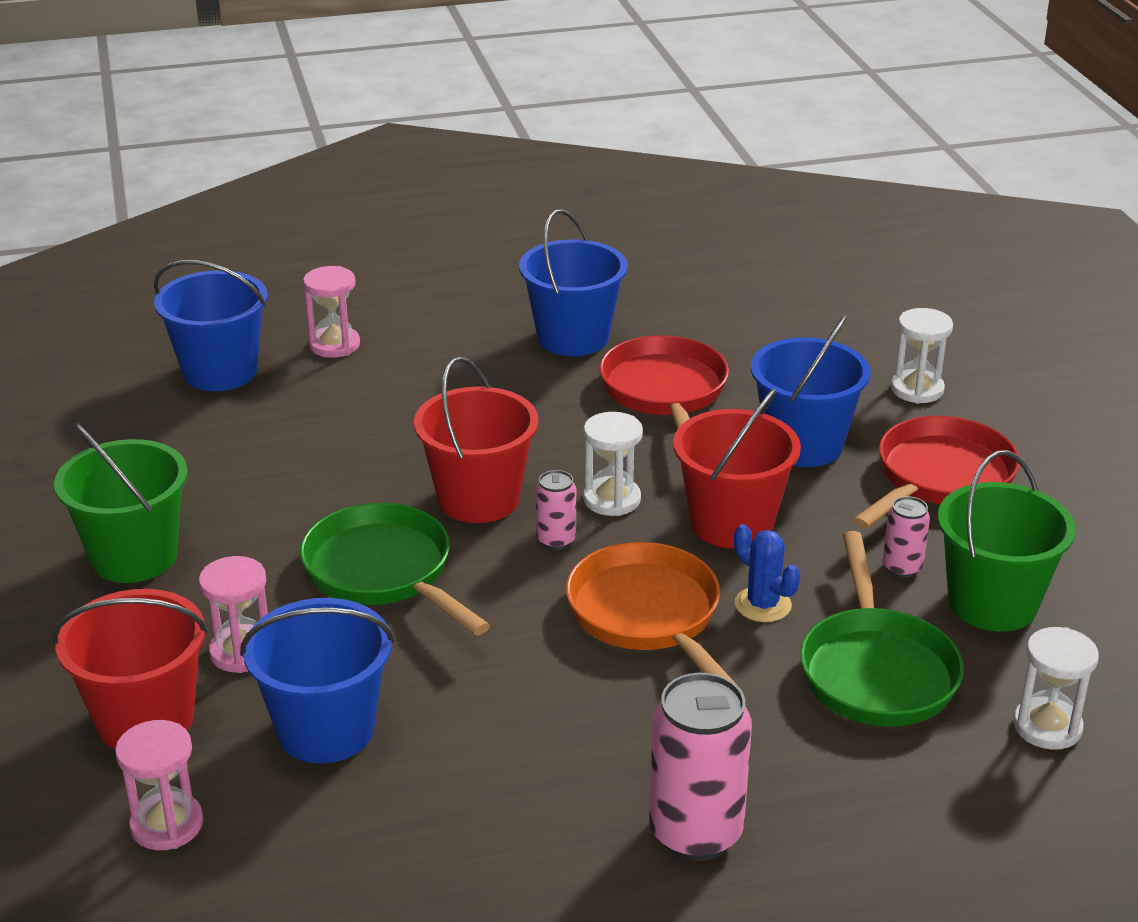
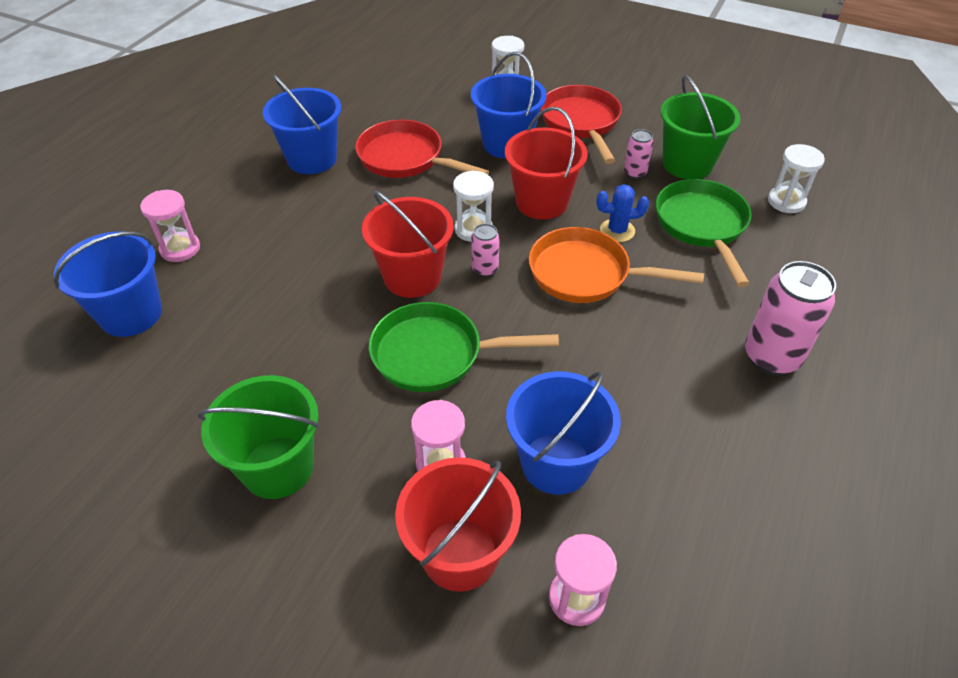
camera: 50 degrees left, 15 degrees up
(876, 670) = (702, 225): green pan -> green pan turned 135 degrees counterclockwise

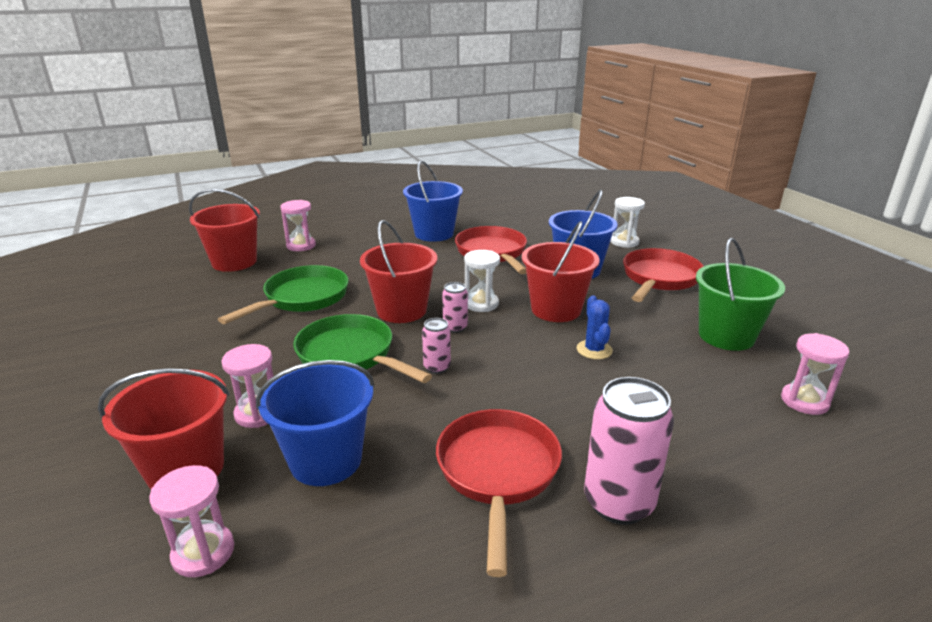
camera: 40 degrees right, 20 degrees down
(131, 314) = (234, 262): blue bucket -> red bucket
(278, 467) = (179, 362): green bucket -> none
(586, 274) = (527, 363): orange pan -> none
(617, 230) = (594, 350): blue cactus -> blue cactus turned 45 degrees clockwise
(635, 173) = (664, 323): pink can -> pink can (437, 367)
(680, 386) = (498, 472): none -> red pan
(702, 225) = (681, 379): green pan -> green pan (302, 298)
(786, 201) = (804, 401): white hourglass -> pink hourglass

